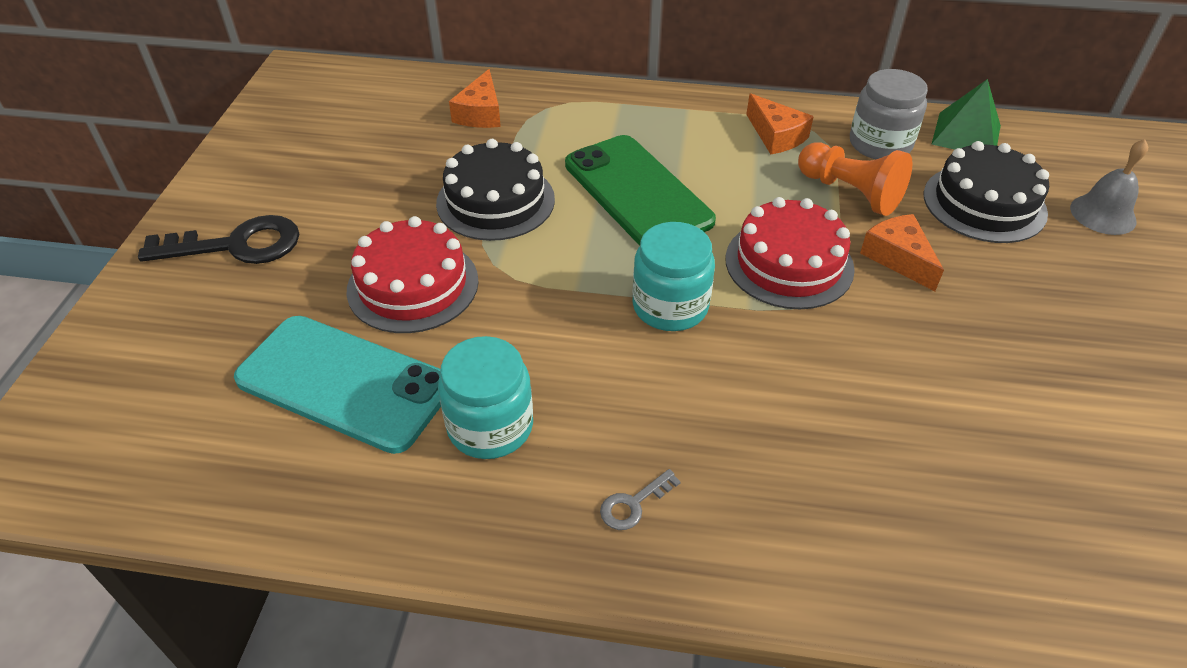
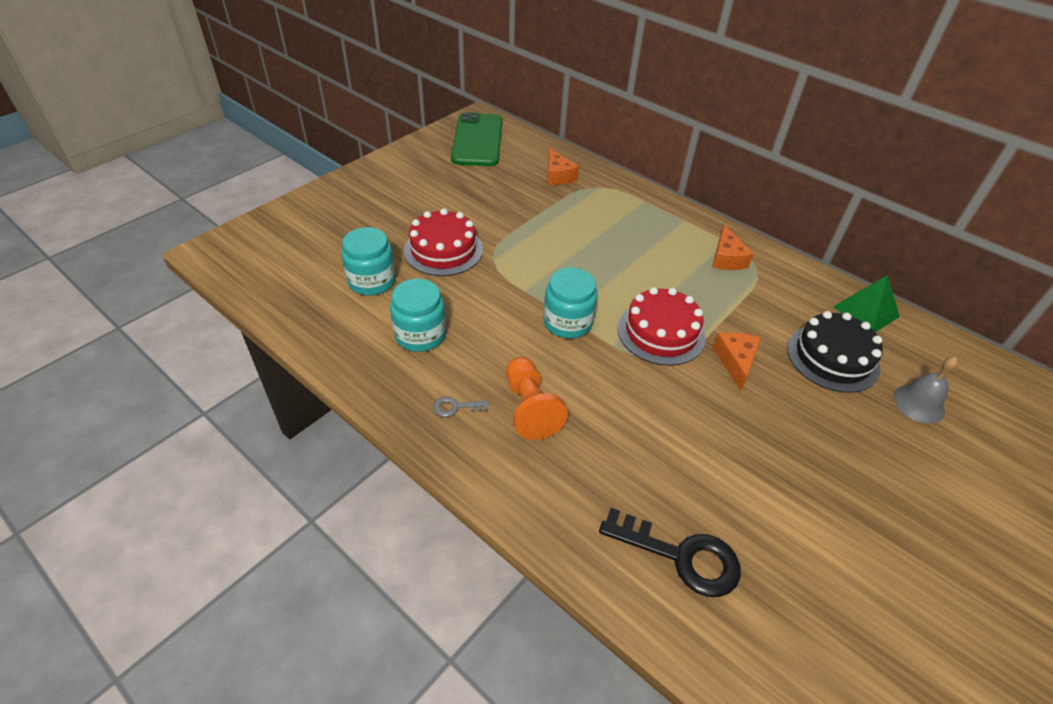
camera: 30 degrees right, 0 degrees up
(237, 245) = (378, 194): black key -> black key (681, 556)
(344, 383) = (372, 281): turquoise phone -> turquoise jar
(480, 113) = (558, 175): orange cheese -> orange cheese turned 60 degrees counterclockwise
(495, 201) = (523, 226): black cake -> none
(637, 192) = (607, 254): green phone -> green phone (477, 140)
(850, 192) = (742, 311): orange pawn -> orange pawn (530, 408)
(880, 144) = (794, 291): grey jar -> none

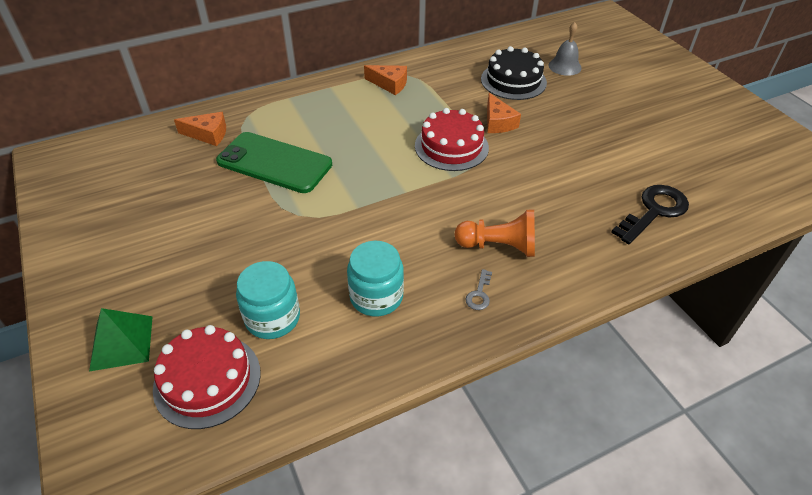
camera: 65 degrees left, 0 degrees up
(443, 250) = (261, 247): red cake -> red cake (207, 380)
(477, 140) = (93, 171): green phone -> green phone (274, 163)
(567, 322) = (413, 193): turquoise jar -> none
(736, 361) = (498, 122): orange cheese -> orange cheese turned 135 degrees counterclockwise
(866, 311) = (479, 50): green pyramid -> green pyramid (122, 343)

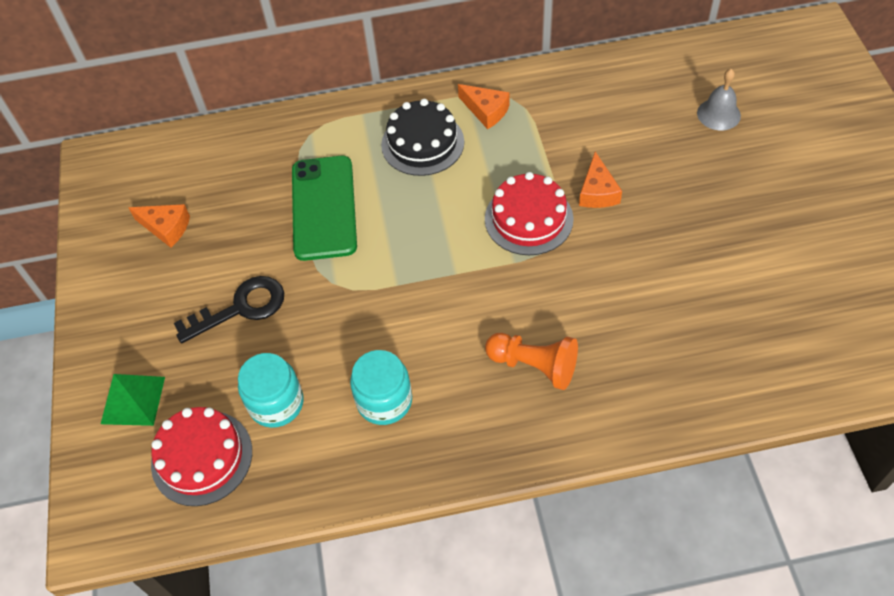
camera: 20 degrees right, 10 degrees up
(208, 134) = (262, 155): orange cheese -> orange cheese (166, 228)
(274, 163) = (323, 208): green phone -> green phone turned 45 degrees clockwise
(479, 294) = (491, 420): grey key -> none
(513, 81) = (641, 128): black cake -> black cake (422, 143)
(654, 211) = (734, 355): black key -> black key (241, 308)

